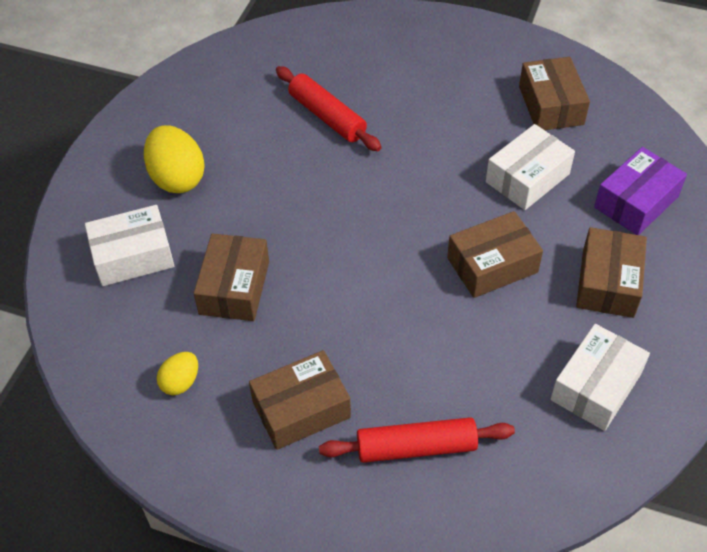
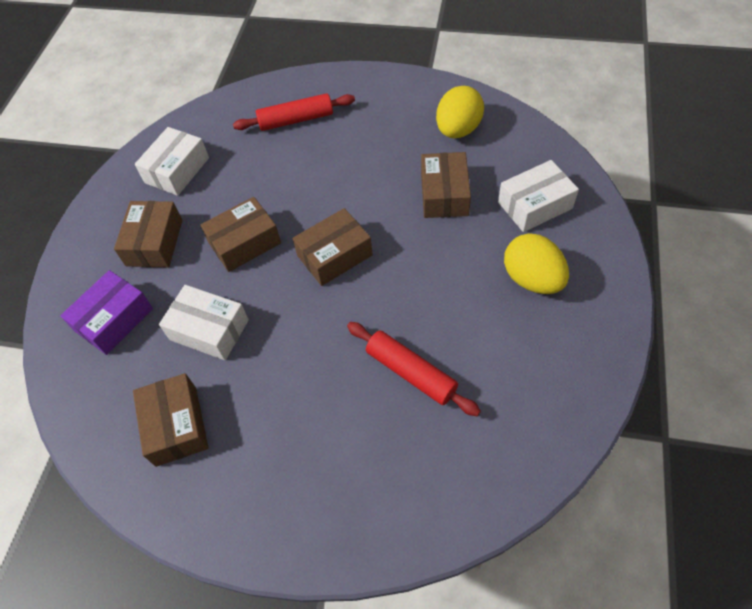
camera: 175 degrees right, 5 degrees up
(180, 382) = (458, 130): yellow egg -> yellow egg, size x1.83
(301, 409) = (373, 128): brown box -> brown box (334, 255)
(527, 178) = (209, 330): white box -> white box turned 75 degrees clockwise

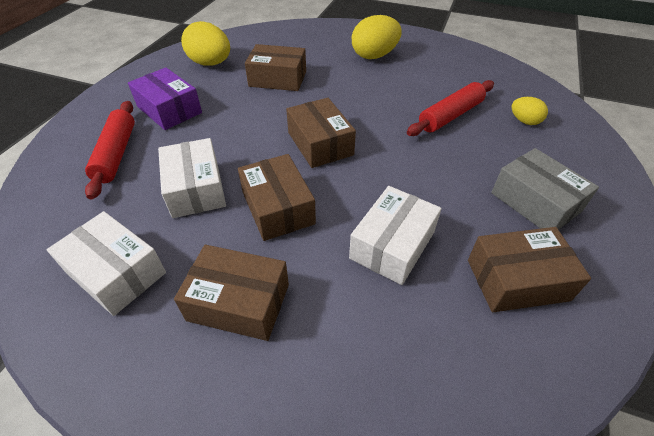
camera: 85 degrees left, 10 degrees down
(114, 320) = (360, 355): purple box -> purple box (169, 110)
(272, 452) = (535, 202): none -> grey box
(418, 458) = (524, 121): none -> yellow egg
(535, 205) = (308, 45): white box -> white box (196, 189)

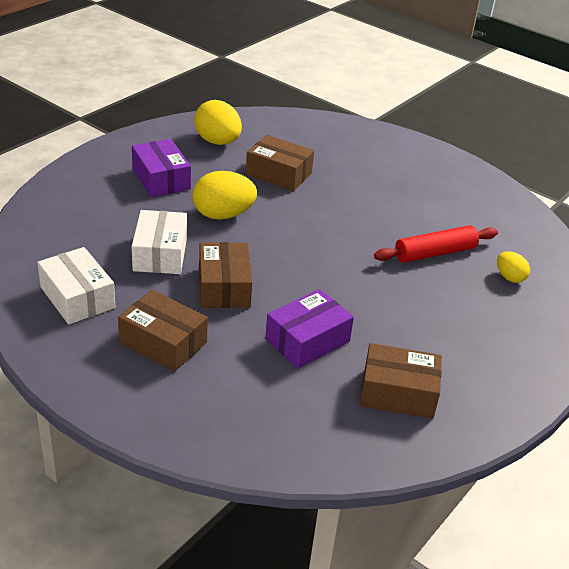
camera: 15 degrees right, 10 degrees down
(116, 154) = (102, 207): red rolling pin -> none
(320, 144) = (289, 245): brown box -> none
(374, 56) = (394, 173): yellow egg -> yellow egg (223, 215)
(392, 245) = (307, 340): white box -> purple box
(535, 202) = (461, 345): grey box -> none

